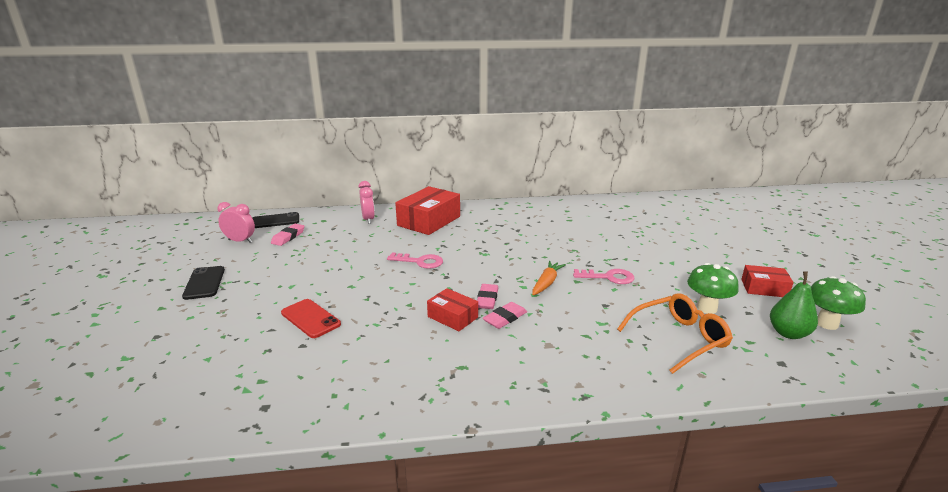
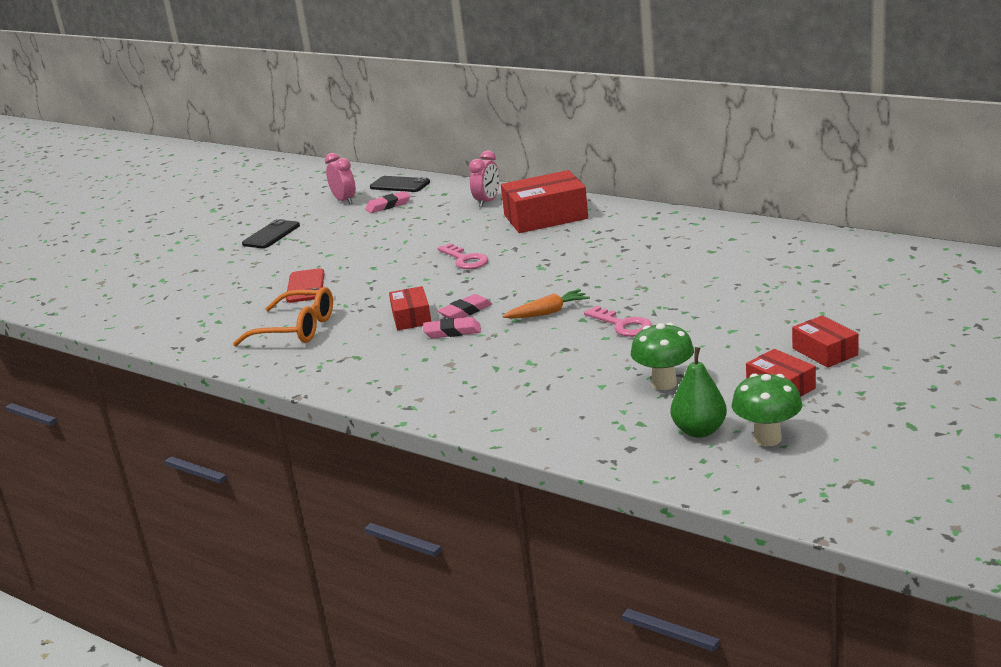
camera: 45 degrees right, 0 degrees up
(679, 338) = (576, 397): orange glasses -> orange glasses (297, 329)
(739, 261) = (824, 352): none -> red box

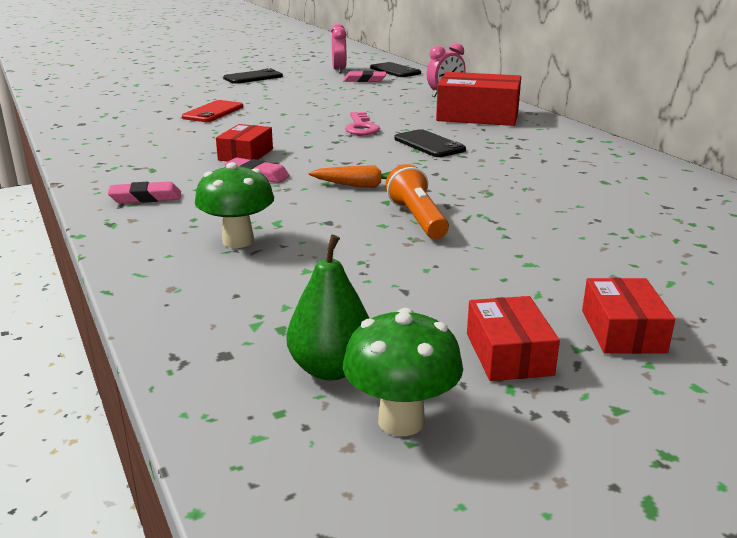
camera: 25 degrees right, 0 degrees up
(297, 329) = (152, 137): orange glasses -> none
(465, 311) = (295, 163): pink eraser -> pink eraser (145, 198)
(545, 259) = (429, 144): none -> black phone
(622, 325) = (417, 219): pink key -> orange flashlight
(664, 383) = (373, 293): green mushroom -> green mushroom (238, 241)

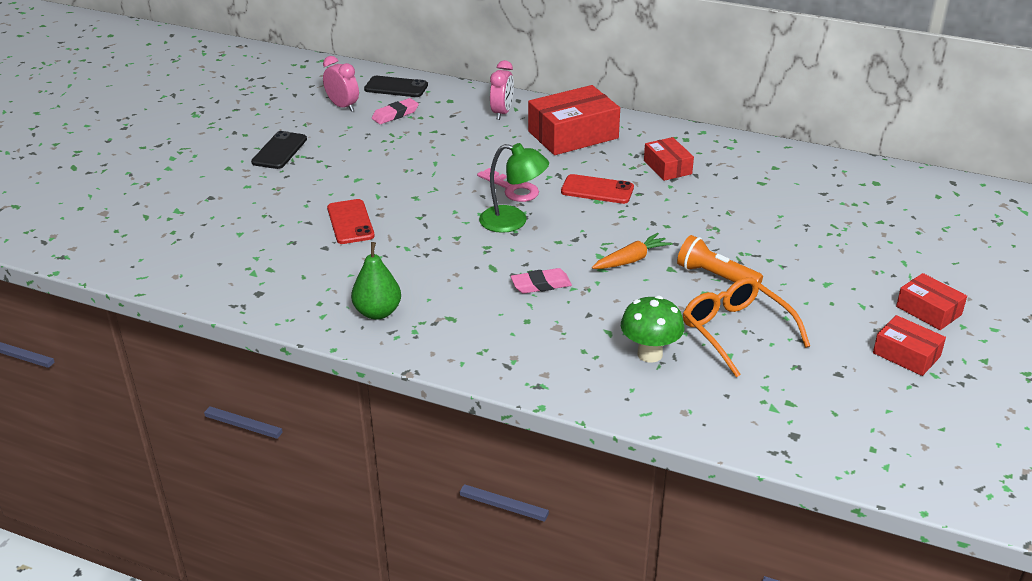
camera: 40 degrees left, 10 degrees up
(145, 198) = (510, 349): pink eraser -> none
(245, 154) = (488, 265): red box -> red box (667, 167)
(321, 141) = (513, 221): none -> green lamp
(331, 369) = (853, 412): green pear -> green pear (378, 312)
(351, 258) = (735, 331): none -> orange glasses
(401, 421) = (923, 420): green mushroom -> none
(429, 144) = (597, 190): black phone -> red phone

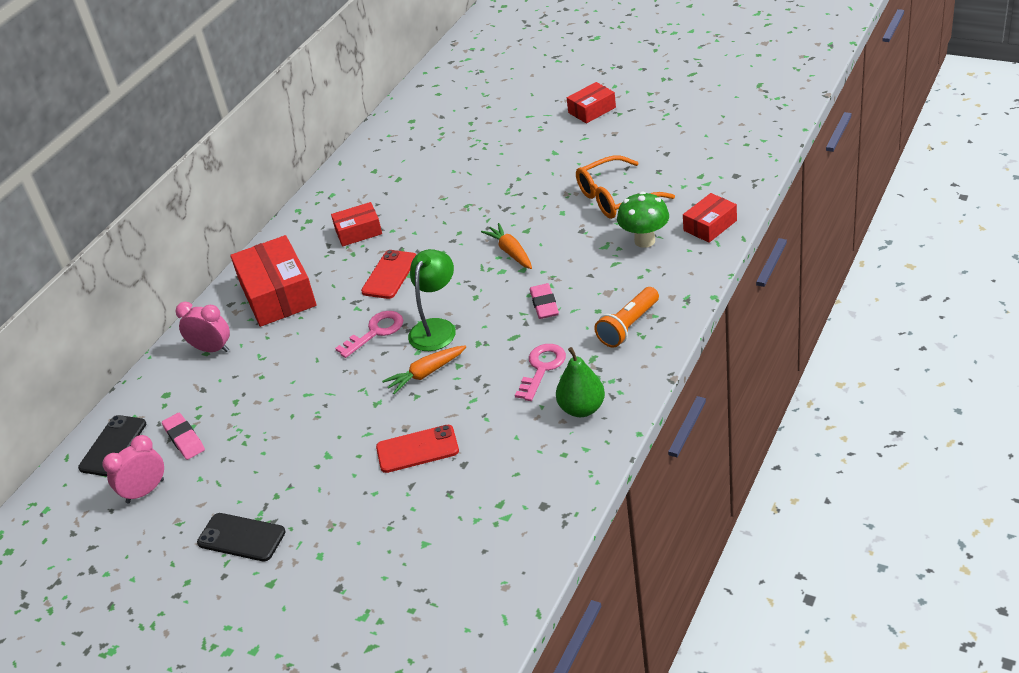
camera: 80 degrees left, 5 degrees up
(441, 286) = (542, 368): none -> pink key
(448, 220) = (426, 374): none -> orange carrot
(715, 276) = (540, 206): orange flashlight -> orange flashlight (628, 326)
(906, 355) = (644, 123): red box -> red box (710, 225)

